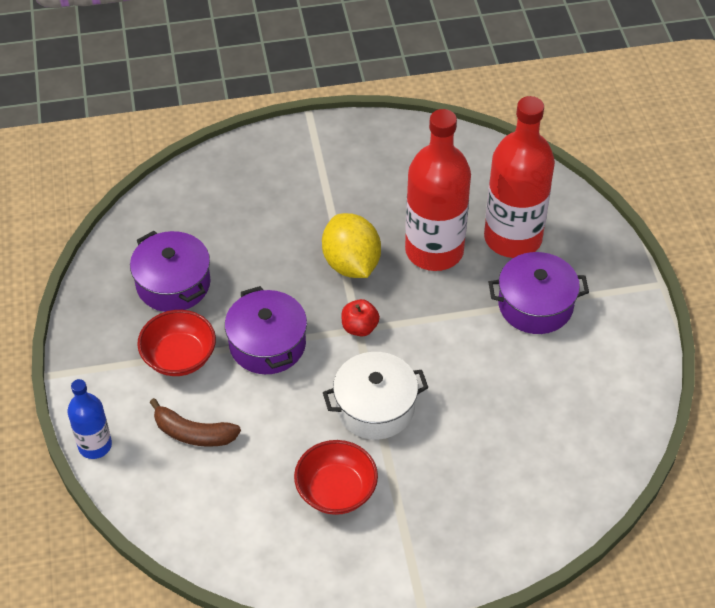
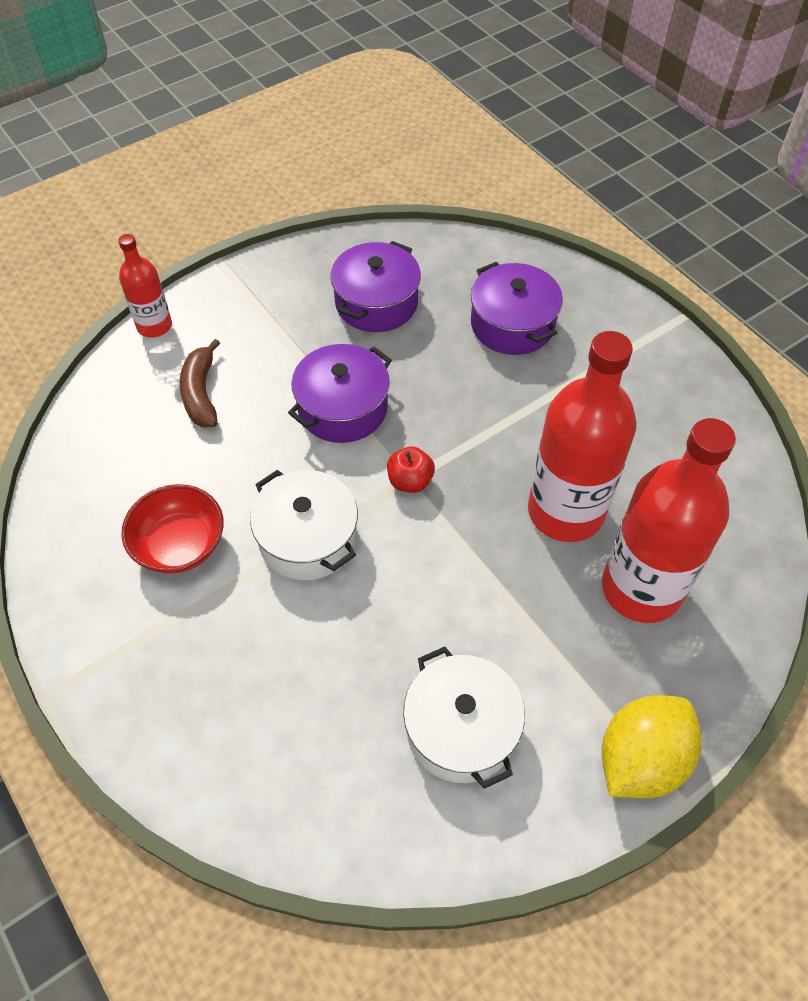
camera: 65 degrees right, 5 degrees up
(95, 445) = (154, 326): blue bottle -> red bottle
(179, 357) = (288, 344): red bowl -> none
(351, 264) = (494, 439): yellow lemon -> yellow lemon (641, 759)
(535, 305) = (550, 654): purple pot -> purple pot (512, 324)
(565, 373) = (461, 729): none -> white pot

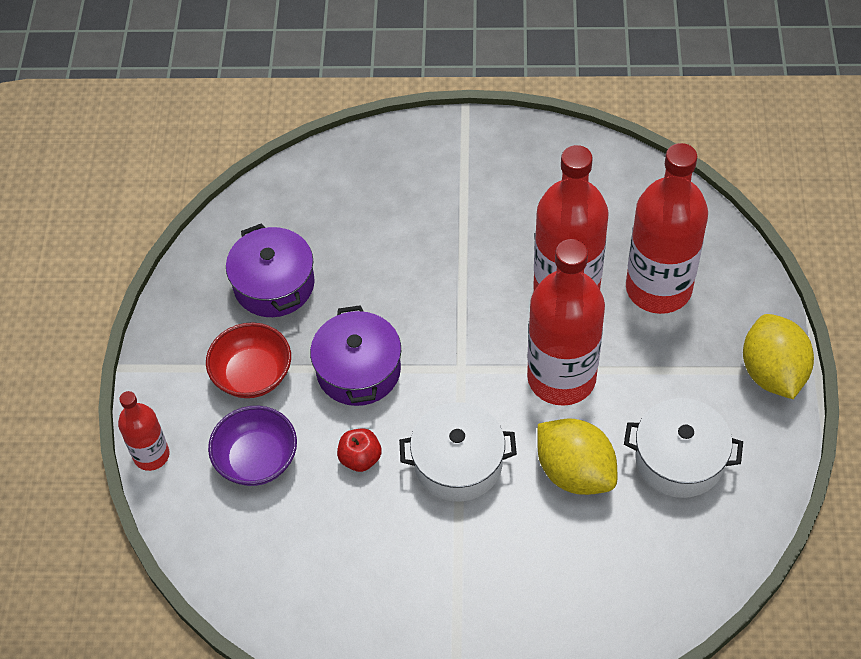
camera: 50 degrees left, 0 degrees up
(180, 545) = (393, 552): red bowl -> red bowl (252, 374)
(201, 393) = (257, 459): brown banana -> purple bowl
(372, 641) = (575, 472): none -> yellow lemon
(410, 481) = (463, 367): red apple -> red apple (360, 458)
(466, 566) = (561, 378): none -> red bottle
(512, 324) = (377, 211): purple pot -> none

